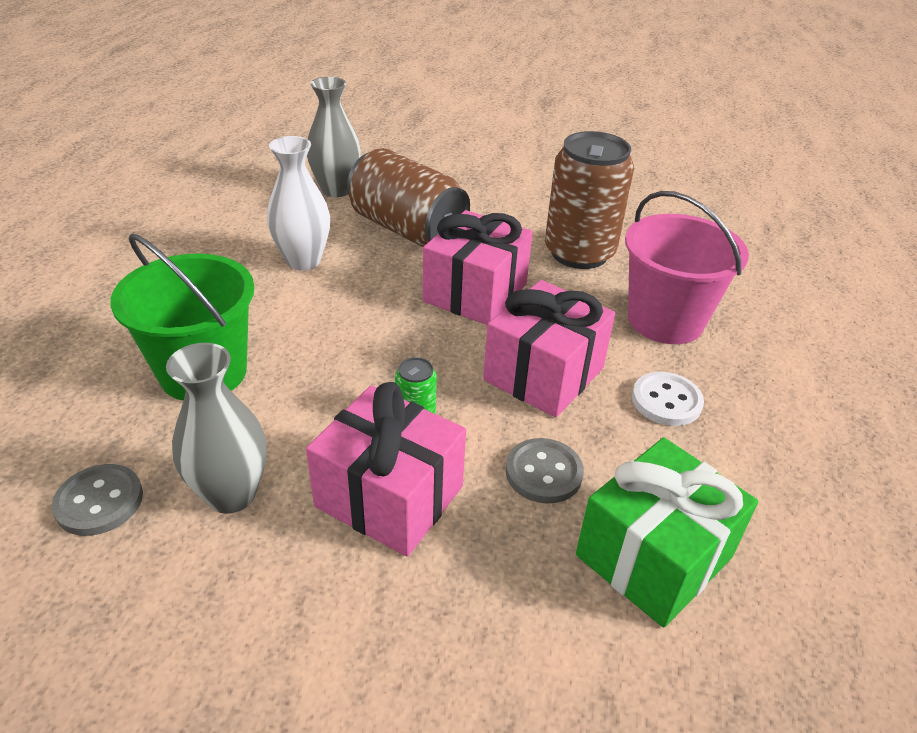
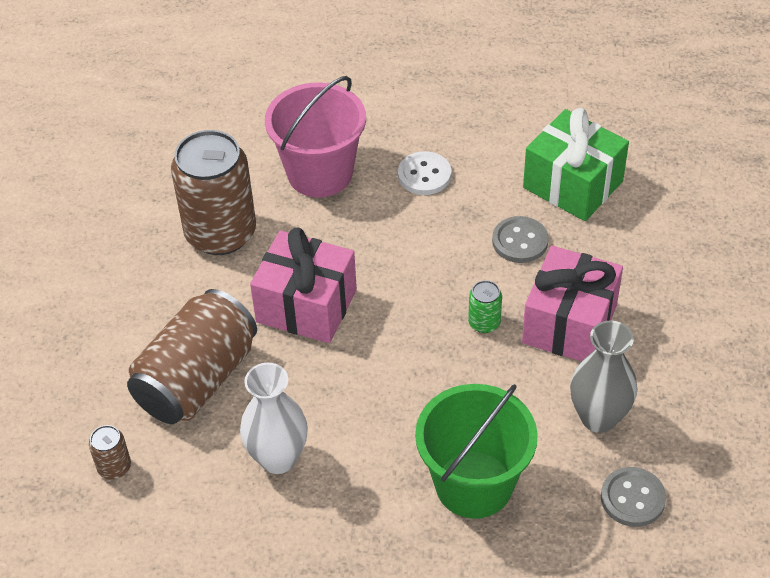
camera: 95 degrees left, 10 degrees up
(336, 190) = (114, 467): grey vase -> brown can
(544, 374) = (412, 248): pink gift -> none

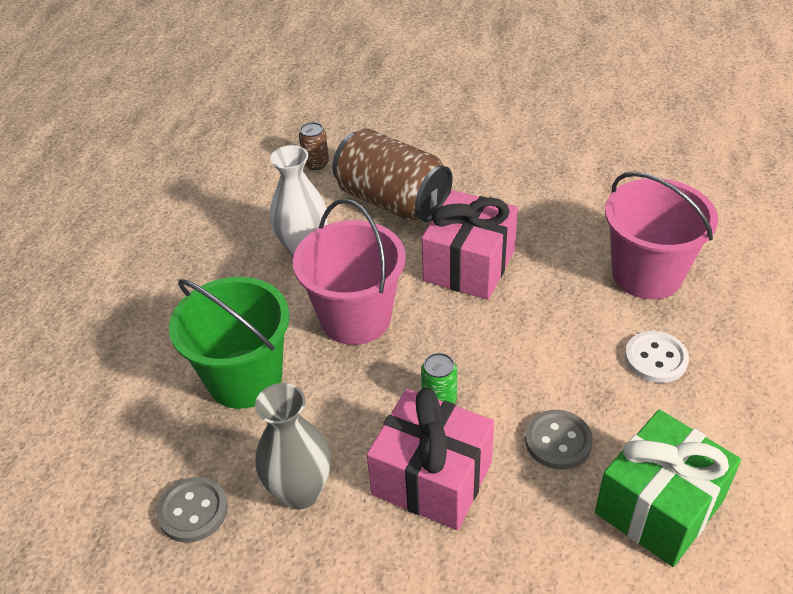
camera: 95 degrees right, 5 degrees down
(220, 233) = (559, 209): brown can -> none
(385, 397) = (355, 318): none -> pink bucket

